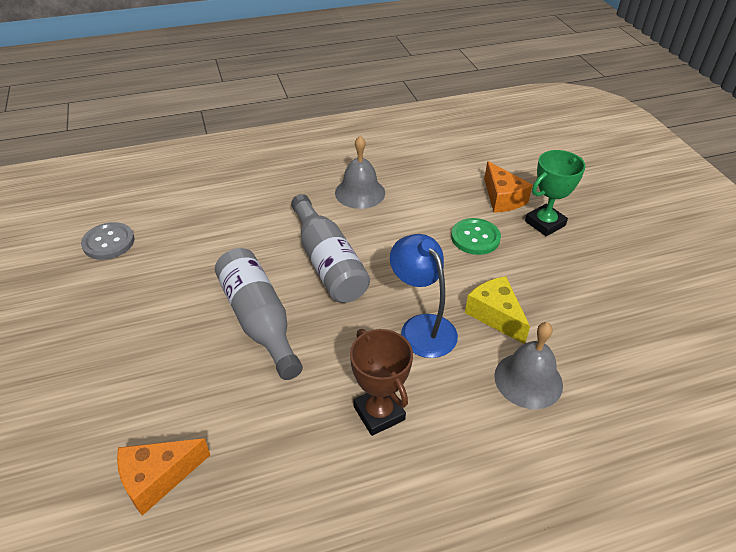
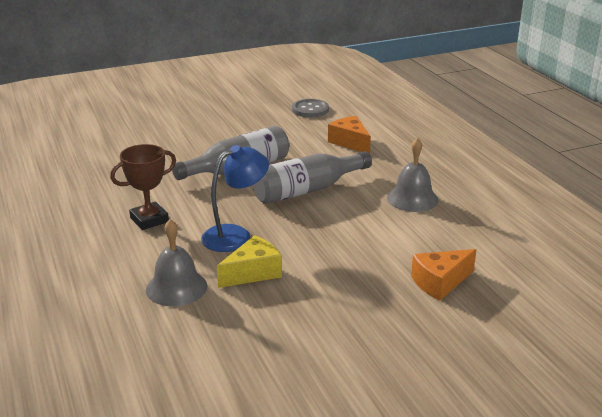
camera: 85 degrees right, 15 degrees down
(158, 478) = (111, 154): orange cheese -> orange cheese (350, 142)
(475, 238) = (363, 263): green button -> none
(545, 223) = (403, 310): green trophy -> none

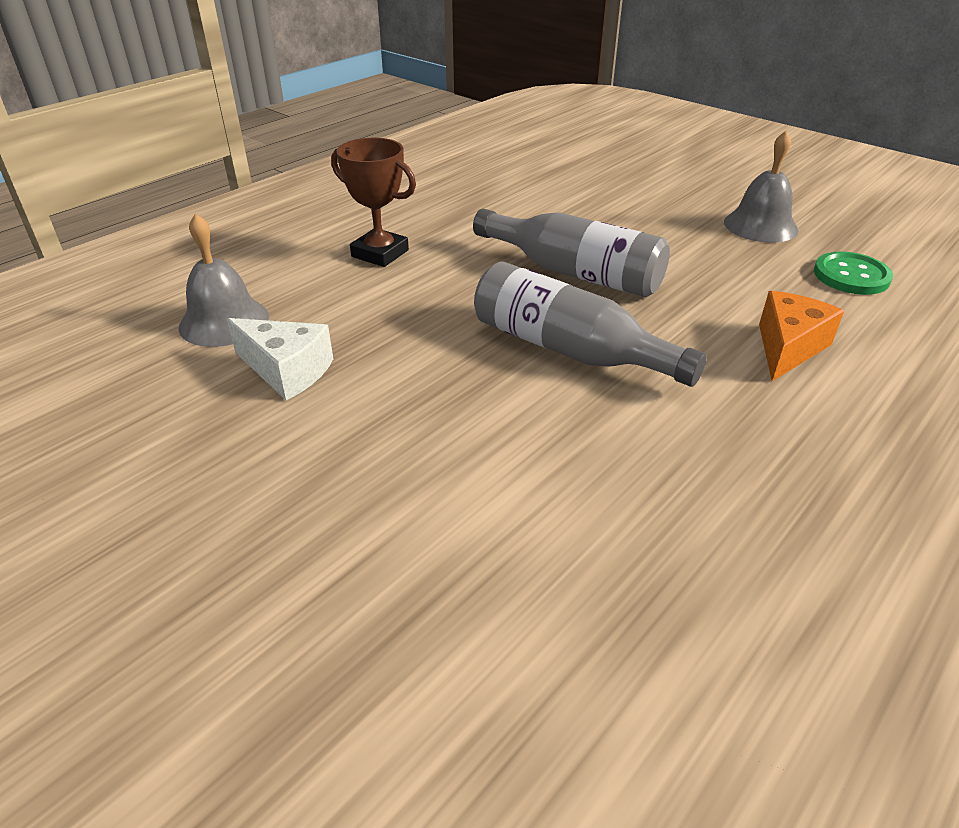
camera: 65 degrees right, 10 degrees up
(235, 235) = (382, 326): blue lamp -> none
(253, 272) = (287, 370): yellow cheese -> white cheese
(310, 109) = (851, 276): grey button -> green button
(412, 198) = (654, 482): grey bell -> grey bell (760, 225)
(440, 282) = (349, 608): orange cheese -> none

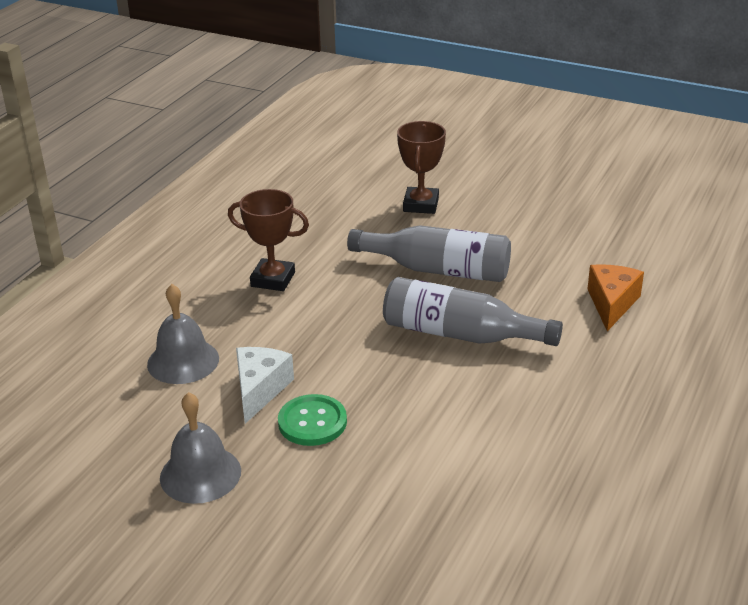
camera: 15 degrees left, 5 degrees down
(287, 370) = (260, 390): white cheese -> white cheese turned 90 degrees counterclockwise
(585, 205) = (421, 205): none -> brown trophy
(760, 225) = (566, 202): grey bell -> grey bell (200, 474)
(851, 276) = (643, 236): green button -> green button (312, 422)

